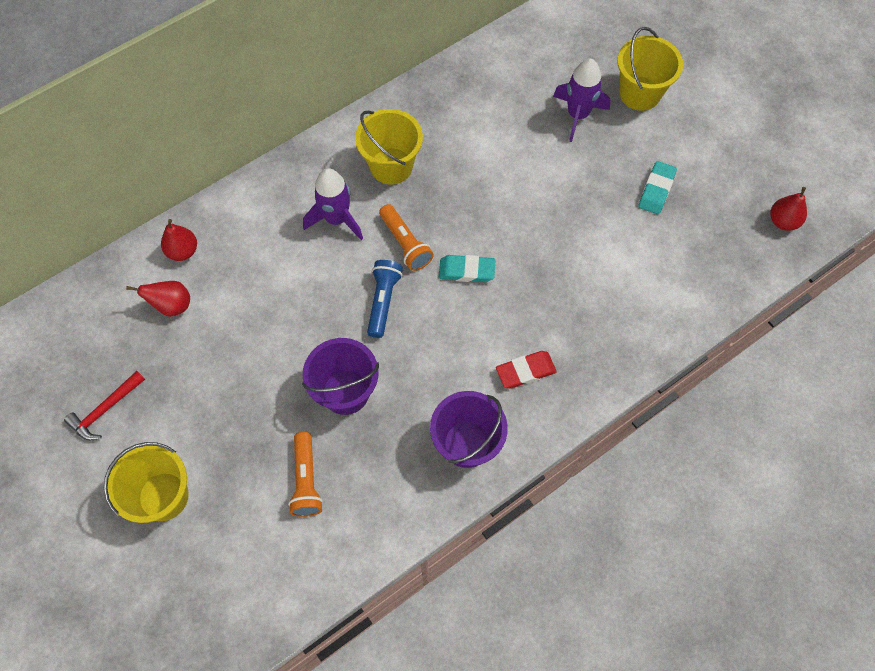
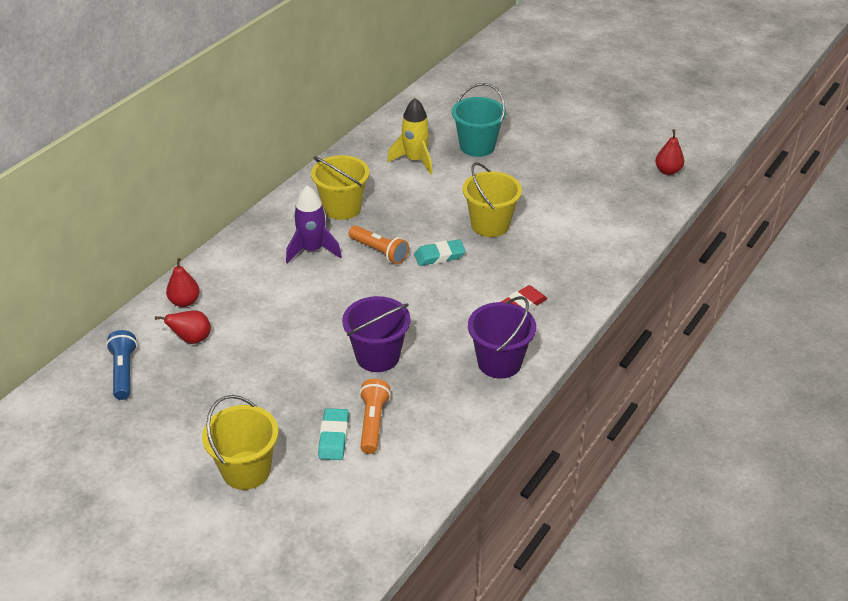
camera: 20 degrees left, 25 degrees down
(105, 410) = (161, 425): red hammer -> none
(306, 480) = (373, 423): orange flashlight -> orange flashlight turned 150 degrees counterclockwise
(383, 301) = (379, 291): blue flashlight -> blue flashlight (124, 372)
(498, 117) = (415, 160): none -> yellow rocket
(577, 115) = (477, 146): purple rocket -> turquoise bucket
(639, 93) = (518, 124): yellow bucket -> yellow bucket (490, 225)
(656, 190) = (563, 175): turquoise eraser -> turquoise eraser (334, 437)

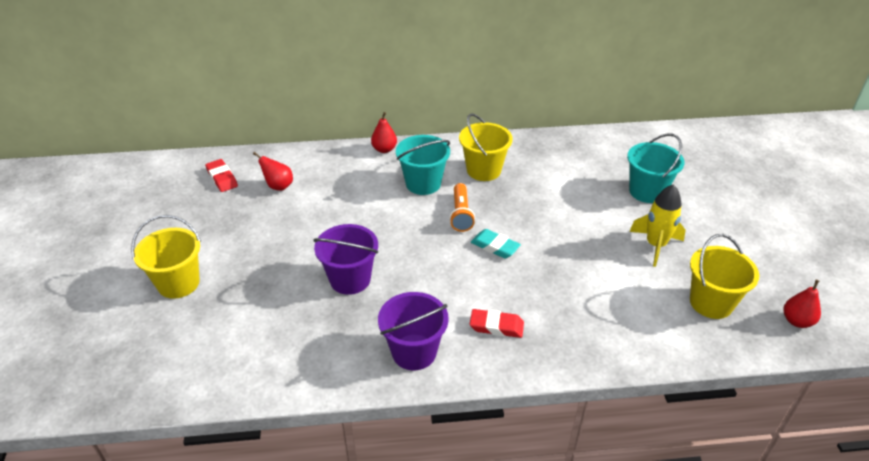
camera: 50 degrees right, 0 degrees up
(124, 372) = (222, 178): blue flashlight -> red eraser
(185, 302) = (310, 162): red pear -> red pear (384, 149)
(312, 250) = (423, 183): purple rocket -> turquoise bucket
(334, 437) = (246, 307): turquoise eraser -> none
(373, 423) = (278, 318): orange flashlight -> none
(415, 160) = (583, 172): yellow rocket -> yellow rocket (655, 245)
(490, 225) = (566, 252): yellow bucket -> yellow bucket (711, 303)

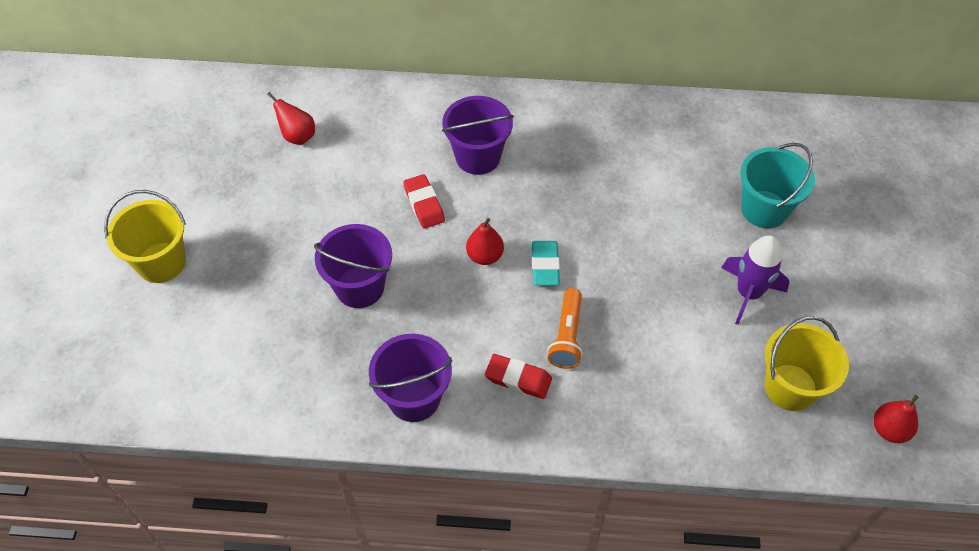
camera: 10 degrees right, 15 degrees up
(222, 178) = (231, 114): red eraser -> red eraser (424, 204)
(384, 149) = (440, 95): red pear -> red pear (485, 256)
(423, 183) = (478, 157): turquoise bucket -> purple bucket
(461, 214) = (514, 211): orange flashlight -> orange flashlight (567, 336)
(483, 170) = (560, 146): yellow bucket -> none
(495, 246) = (545, 265): turquoise eraser -> turquoise eraser turned 45 degrees clockwise
(655, 245) = (748, 293): yellow rocket -> purple rocket

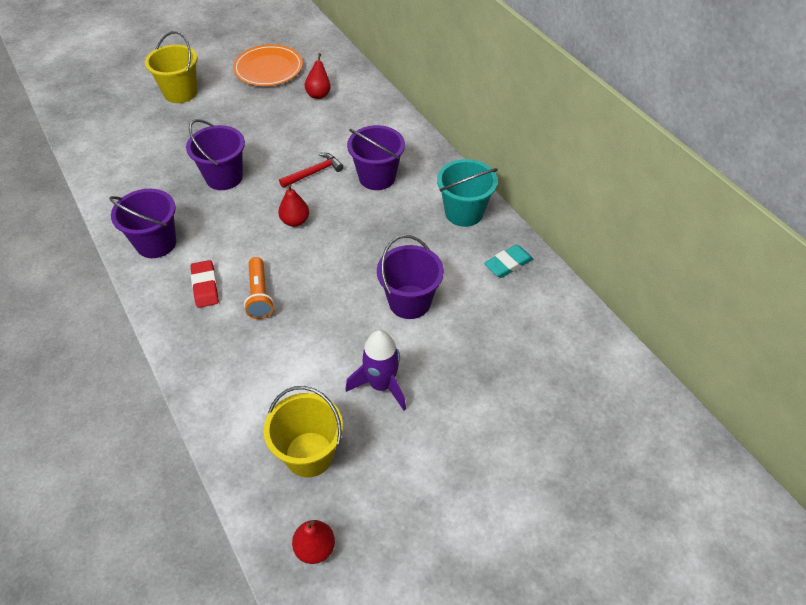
camera: 55 degrees right, 5 degrees down
(203, 158) = (268, 69): none -> orange plate
(424, 204) = (314, 172): red eraser -> red hammer
(545, 265) = (311, 255): turquoise eraser -> turquoise eraser (508, 264)
(567, 336) = (259, 295): orange flashlight -> orange flashlight turned 75 degrees counterclockwise
(665, 221) = (409, 302): none -> purple bucket
(764, 209) = (477, 358): turquoise bucket -> turquoise bucket (464, 212)

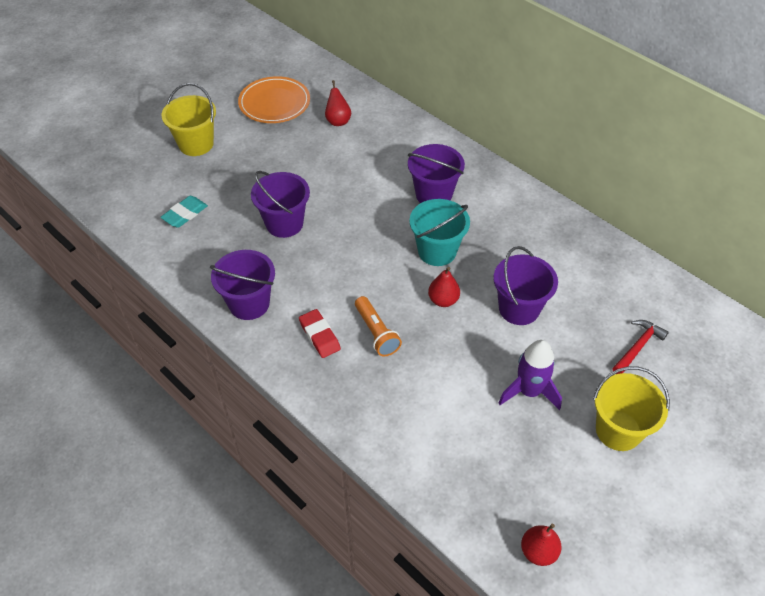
camera: 15 degrees left, 0 degrees up
(295, 221) = (376, 253): red pear -> red pear (443, 300)
(309, 454) = (494, 470): yellow bucket -> yellow bucket (618, 430)
(314, 172) = (371, 201): red hammer -> red hammer (637, 347)
(464, 212) = (530, 213): turquoise bucket -> turquoise bucket (437, 251)
(508, 264) = (591, 254): turquoise eraser -> turquoise eraser (185, 214)

